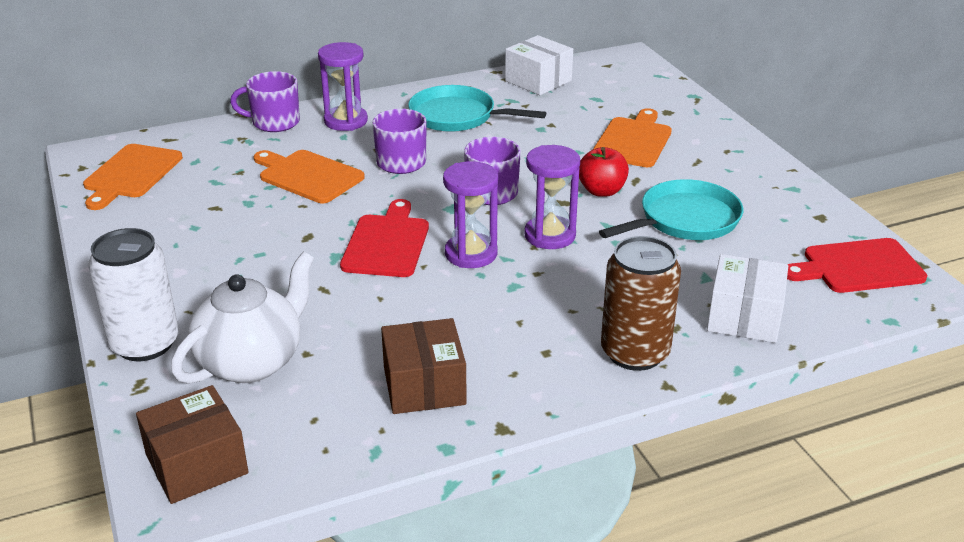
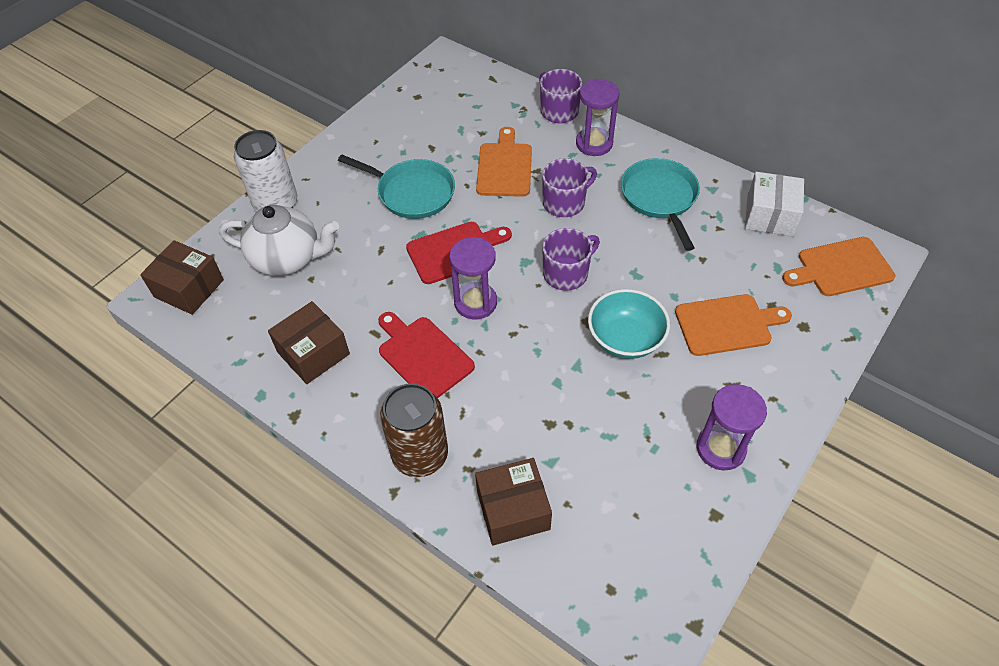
camera: 60 degrees right, 20 degrees up
(131, 174) = (438, 89): orange cutting board -> orange cutting board (841, 268)
(550, 235) = (534, 336): purple hourglass -> purple hourglass (720, 448)
(601, 191) = (625, 339): red apple -> turquoise bowl
(685, 220) = (627, 413): turquoise pan -> turquoise pan (412, 192)
(744, 317) = (513, 510): white box -> brown box
(858, 267) = (651, 573): red cutting board -> red cutting board (423, 355)

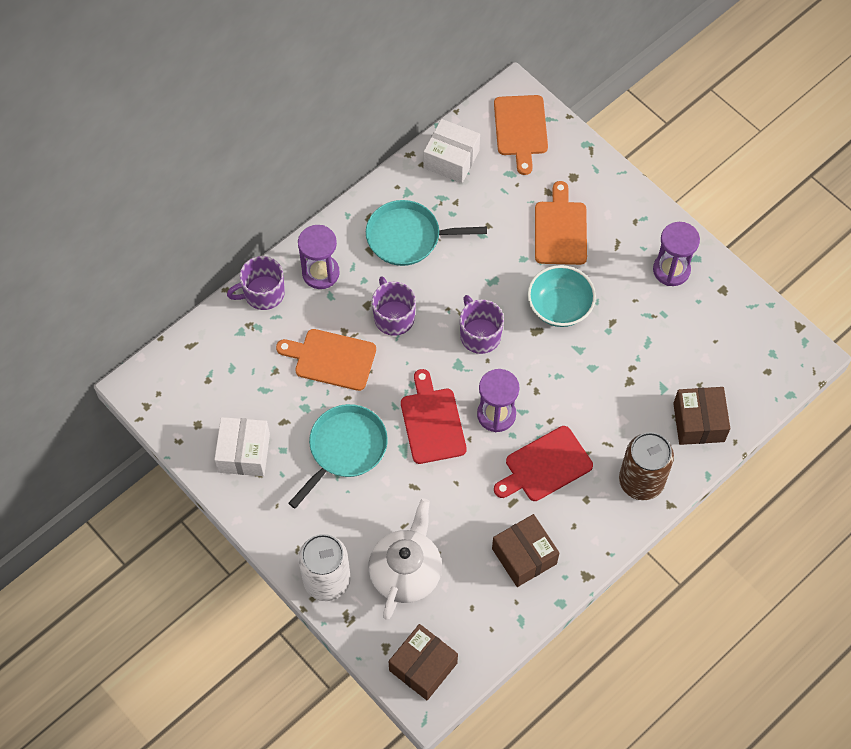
camera: 80 degrees left, 10 degrees up
(395, 128) = (244, 453): none -> white box

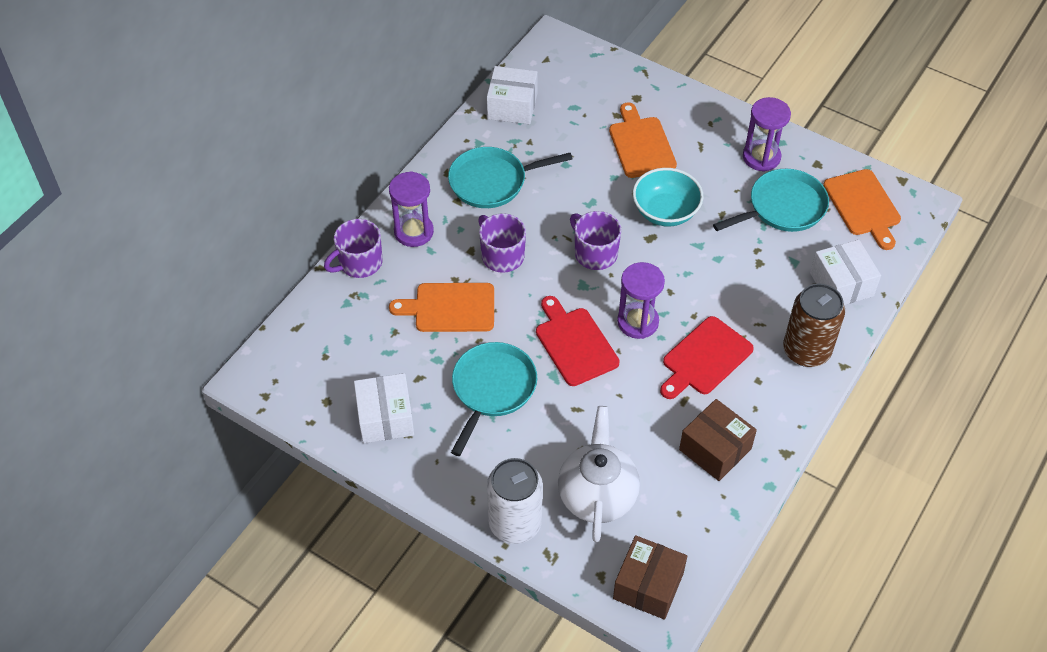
camera: 15 degrees left, 10 degrees down
(521, 129) = (571, 68): orange cutting board -> orange cutting board (863, 206)
(672, 329) = (783, 207): none -> turquoise pan
(698, 422) = (841, 284): brown box -> white box

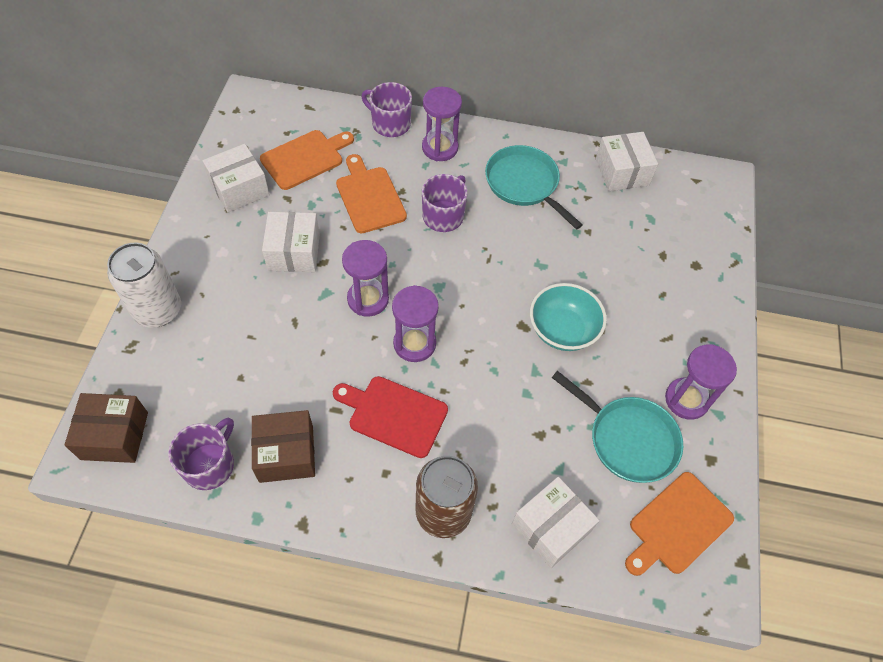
camera: 65 degrees right, 5 degrees up
(492, 389) = (294, 252): turquoise pan -> white box
(574, 343) = (368, 299): red cutting board -> purple hourglass
(595, 253) = (481, 285): purple mug -> purple mug (210, 464)
(597, 494) = (205, 365): white teapot -> none
(641, 144) = (637, 285): orange cutting board -> orange cutting board (305, 158)
(715, 449) = (286, 453): brown box -> brown box turned 60 degrees clockwise

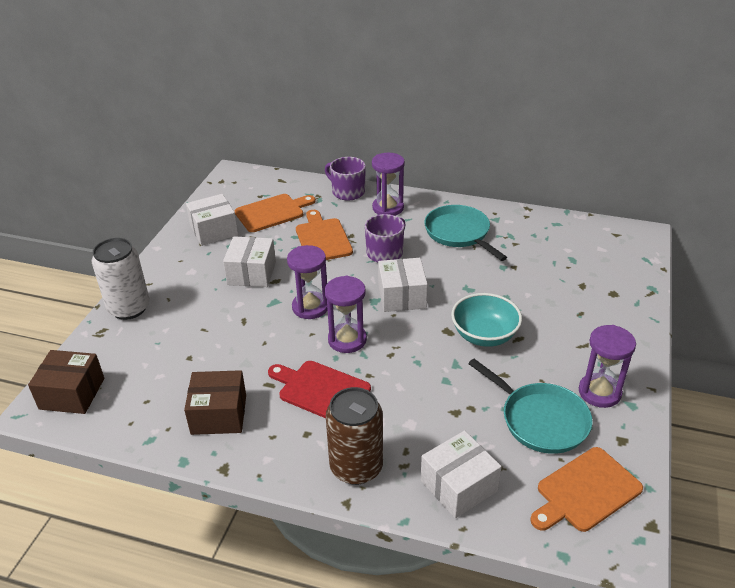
camera: 10 degrees right, 20 degrees down
(210, 464) = (149, 419): purple mug -> none
(622, 172) = (548, 227): white box -> white box (402, 296)

